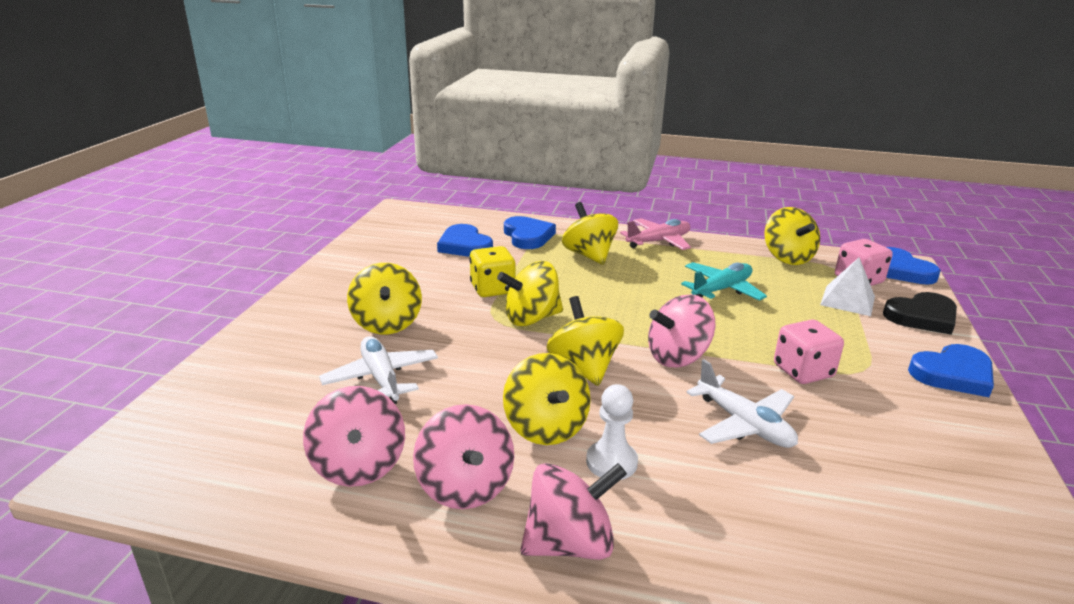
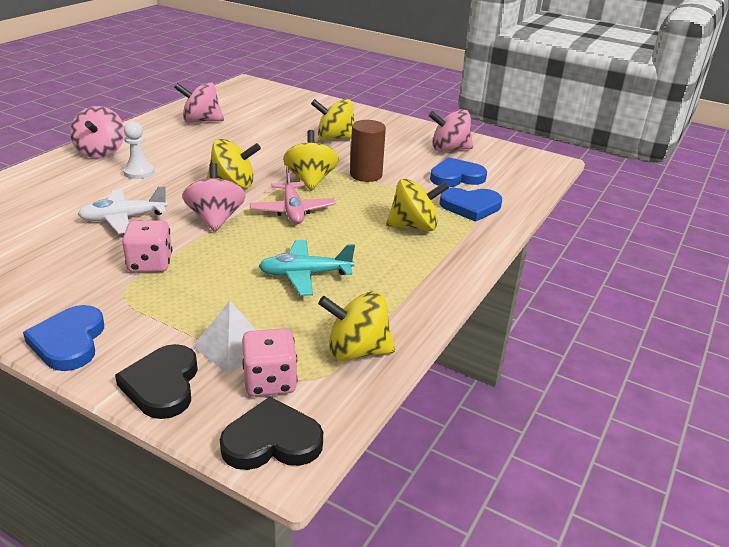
camera: 105 degrees right, 5 degrees up
(381, 378) = (272, 131): white plane -> none
(465, 487) = (162, 138): pink spinning top -> pink spinning top (449, 149)
(492, 289) = (366, 175): yellow dice -> brown cylinder
(546, 427) = (185, 162): yellow spinning top -> none
(658, 241) = (435, 274): pink plane -> pink plane (292, 211)
(721, 289) = (305, 275): turquoise plane -> turquoise plane turned 105 degrees clockwise
(901, 270) = (272, 441): blue heart -> black heart

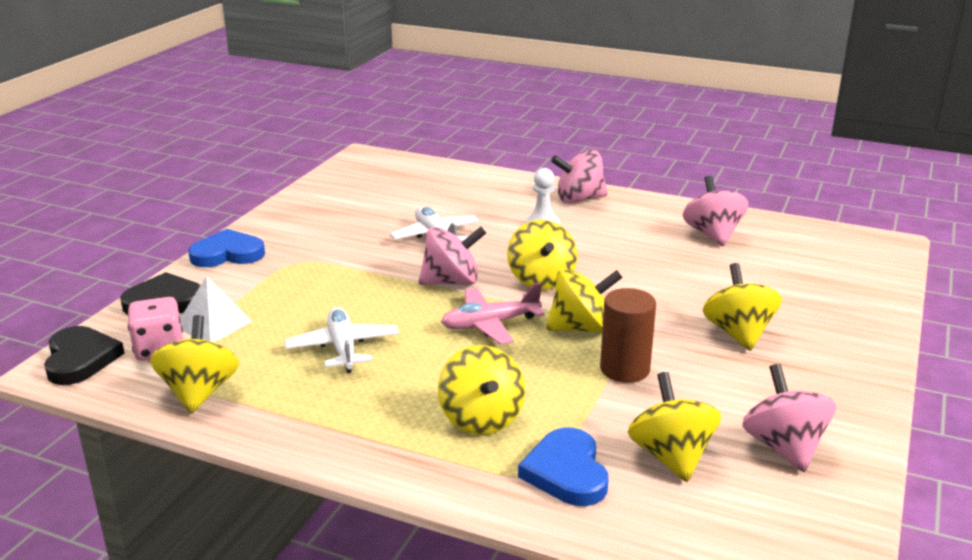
camera: 85 degrees right, 5 degrees down
(150, 264) = (351, 264): pink dice -> none
(305, 275) = (343, 348): turquoise plane -> white plane
(456, 177) = (671, 456): blue heart -> yellow spinning top

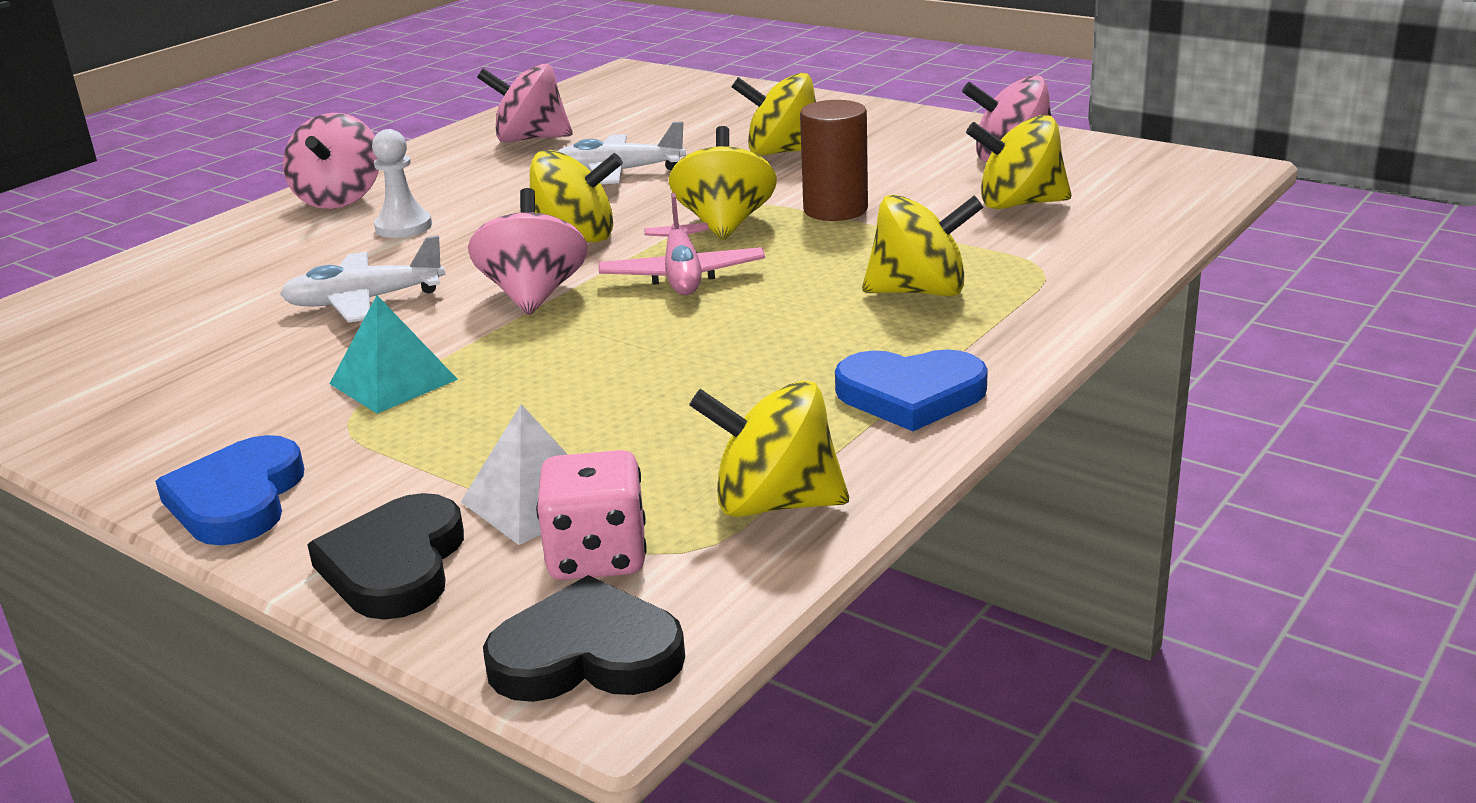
camera: 75 degrees left, 0 degrees up
(340, 264) = (393, 381): none -> turquoise pyramid
(343, 348) = (691, 380): white plane -> white plane (618, 172)
(566, 472) = (1041, 253): blue heart -> blue heart (910, 395)

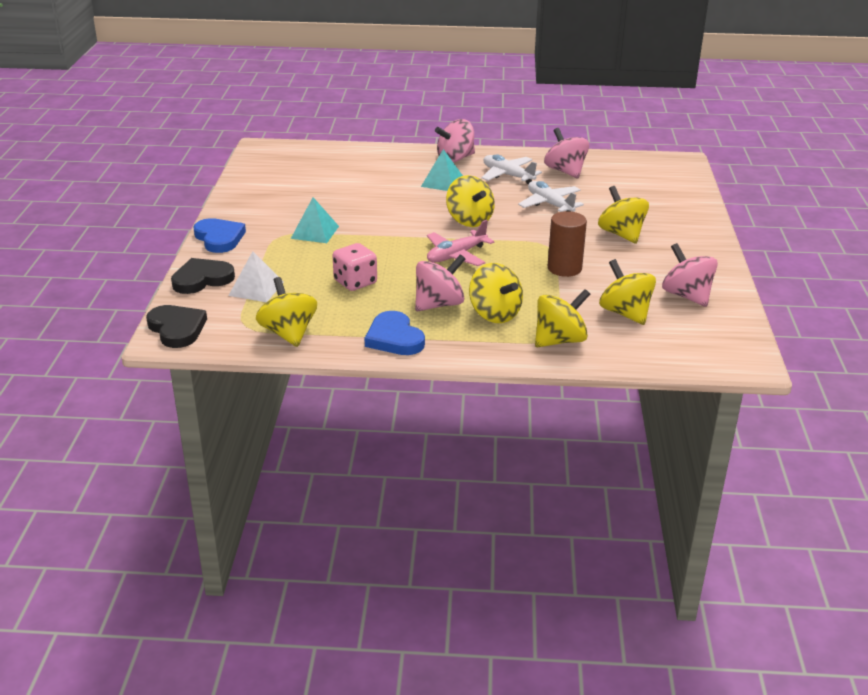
camera: 55 degrees right, 5 degrees up
(237, 499) = (219, 238): blue heart -> blue heart turned 90 degrees clockwise
(364, 301) = (370, 201): white plane -> white plane (508, 175)
(403, 227) = (442, 182): white pawn -> turquoise pyramid
(534, 295) = (407, 231): pink spinning top -> pink spinning top (439, 304)
(597, 557) = (231, 312): pink dice -> pink dice (355, 282)
(725, 224) = (519, 248): yellow spinning top -> yellow spinning top (559, 340)

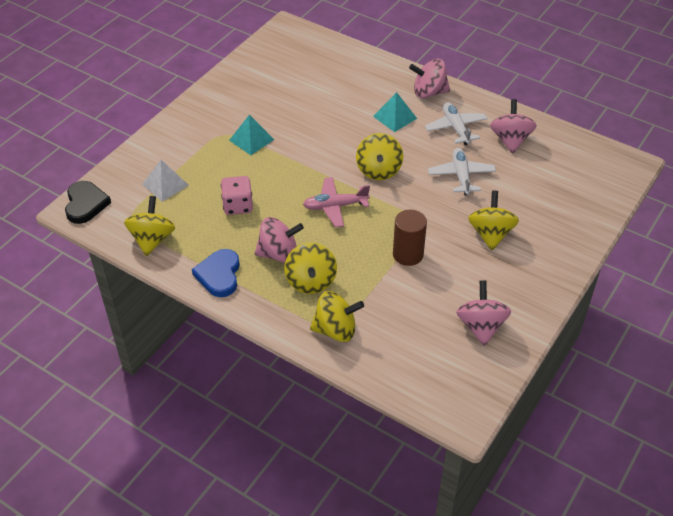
camera: 30 degrees right, 15 degrees up
(202, 279) = (137, 160): black heart -> none
(219, 238) = (180, 121): blue heart -> none
(625, 313) = (412, 323): yellow spinning top -> none

